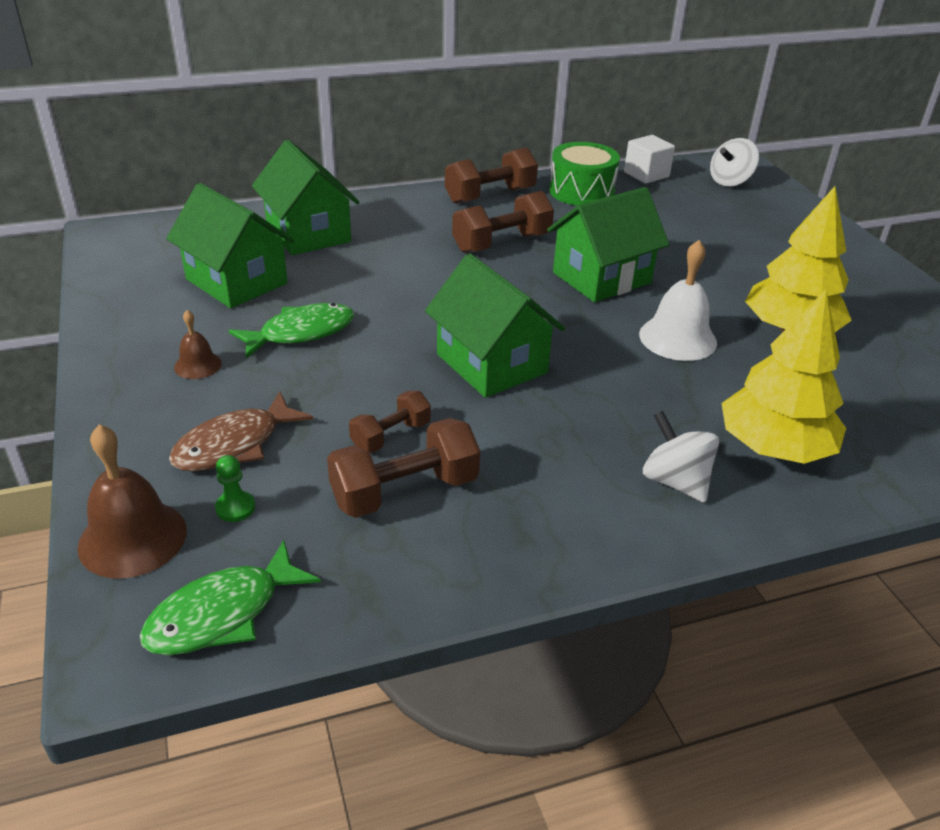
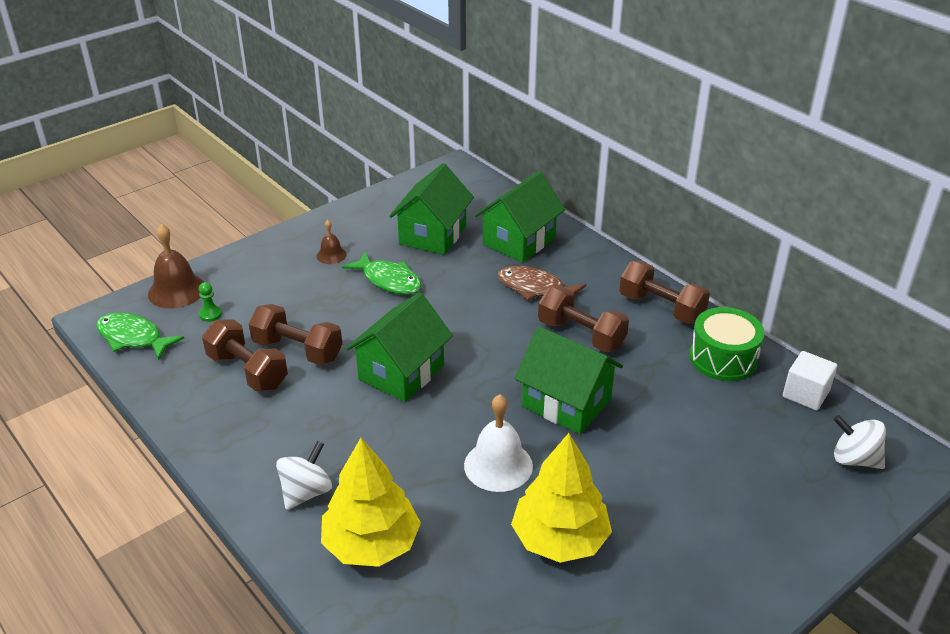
camera: 70 degrees right, 0 degrees up
(234, 444) = (263, 295): brown fish -> brown fish (535, 288)
(391, 436) = (297, 350): brown dumbbell -> brown dumbbell, size x1.64

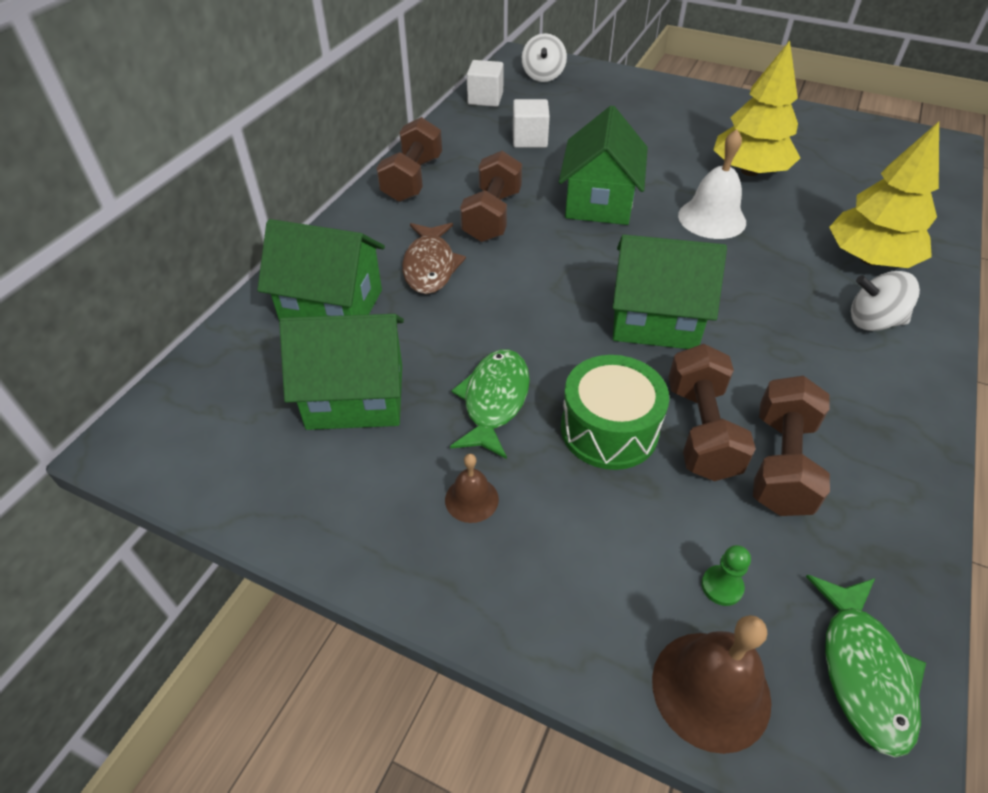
camera: 115 degrees left, 10 degrees up
(701, 397) = (529, 139): none -> white cube
(723, 358) = (468, 137): green drum -> green drum (609, 429)

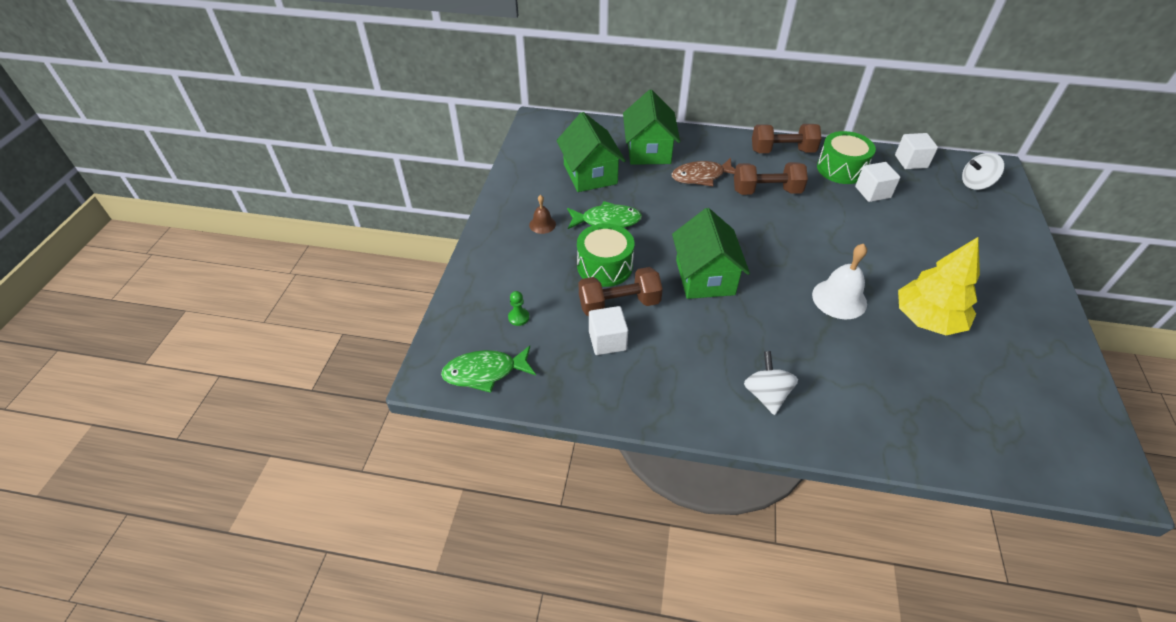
camera: 75 degrees right, 0 degrees up
(474, 147) = (841, 169): none -> green drum
(599, 202) = (818, 237): green house -> none
(711, 690) = (464, 316): brown bell -> none
(781, 463) = (607, 341): brown dumbbell -> white cube
(869, 259) = (848, 397): yellow tree -> none

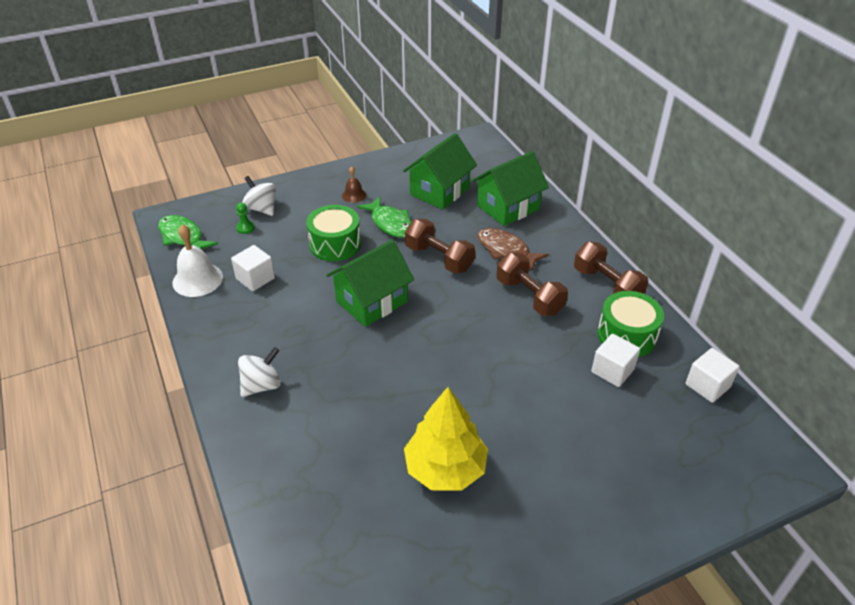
camera: 55 degrees right, 5 degrees down
(619, 304) = (299, 268): brown dumbbell -> brown dumbbell (439, 258)
(839, 299) = (419, 395): white bell -> white bell (197, 279)
(975, 184) = (730, 454): white spinning top -> white spinning top (261, 208)

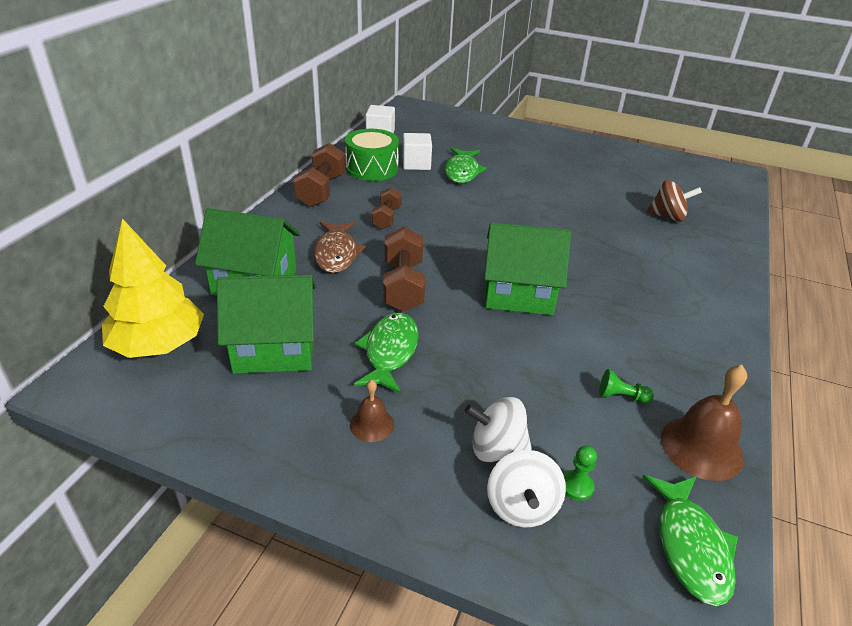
camera: 135 degrees left, 5 degrees down
(197, 279) = (701, 447): white bell -> brown bell
(255, 278) = (621, 396): white cube -> green pawn
(262, 385) = (689, 295): white spinning top -> white spinning top (496, 448)
(335, 244) = (483, 372): green drum -> none
(342, 484) = (668, 216): none -> brown spinning top
(445, 468) = (590, 189): yellow tree -> yellow tree (158, 345)
(529, 296) = (386, 218): brown dumbbell -> brown dumbbell, size x0.61
(568, 393) = (462, 171): none -> green fish

